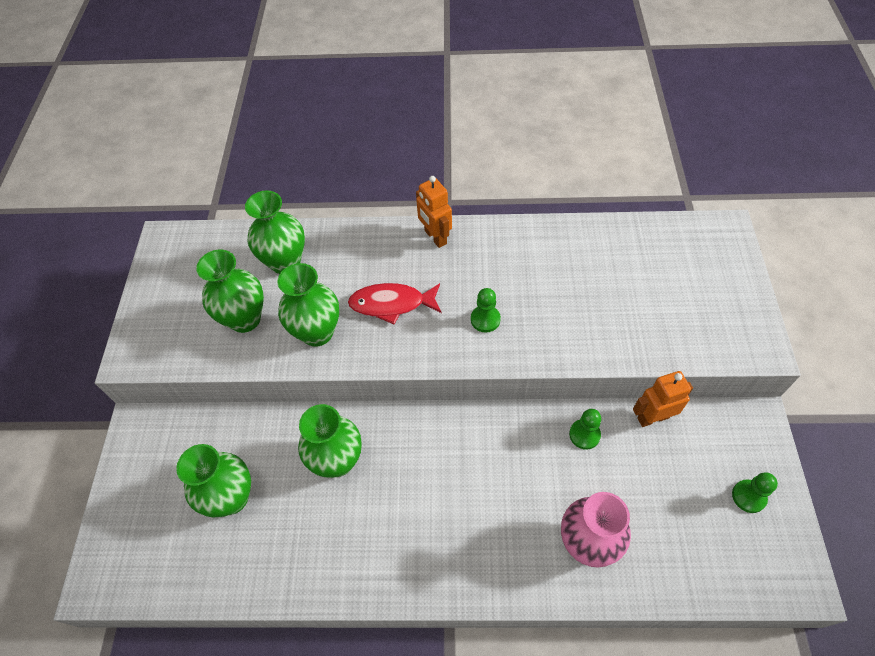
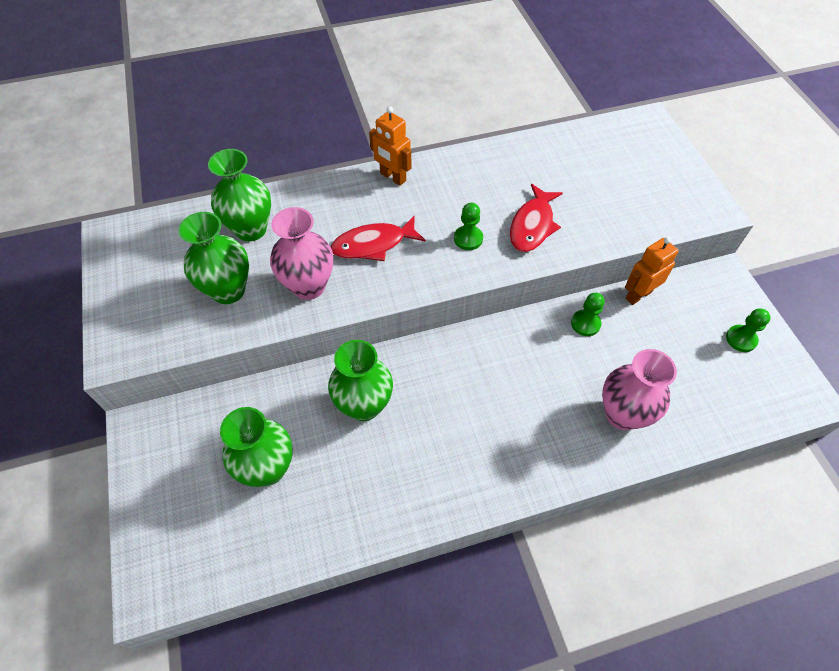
camera: 20 degrees left, 0 degrees up
(317, 332) = (308, 286): green vase -> pink vase
(555, 320) = (532, 225): none -> red fish

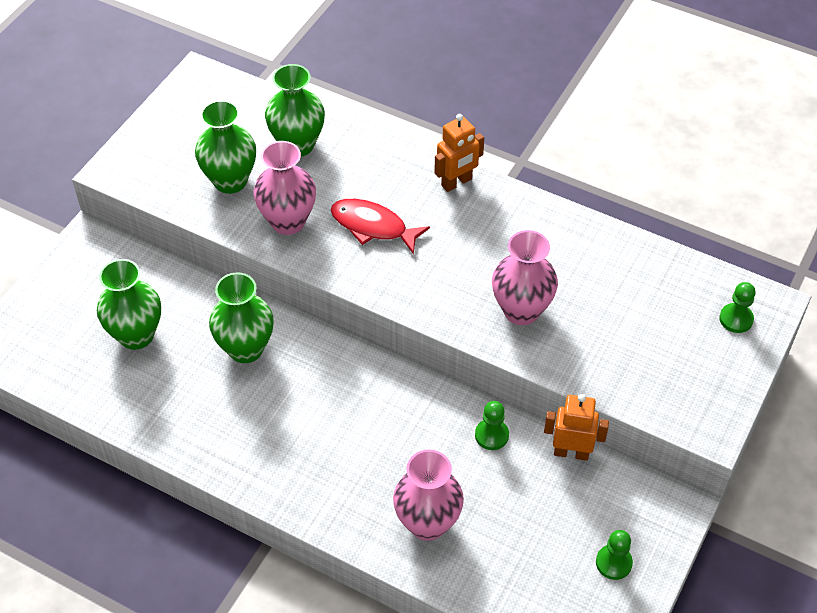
camera: 45 degrees right, 5 degrees down
(392, 177) = (457, 182): orange robot -> orange robot turned 120 degrees counterclockwise
(468, 239) = (453, 279): green pawn -> green pawn (736, 319)
(532, 225) = (521, 311): red fish -> pink vase

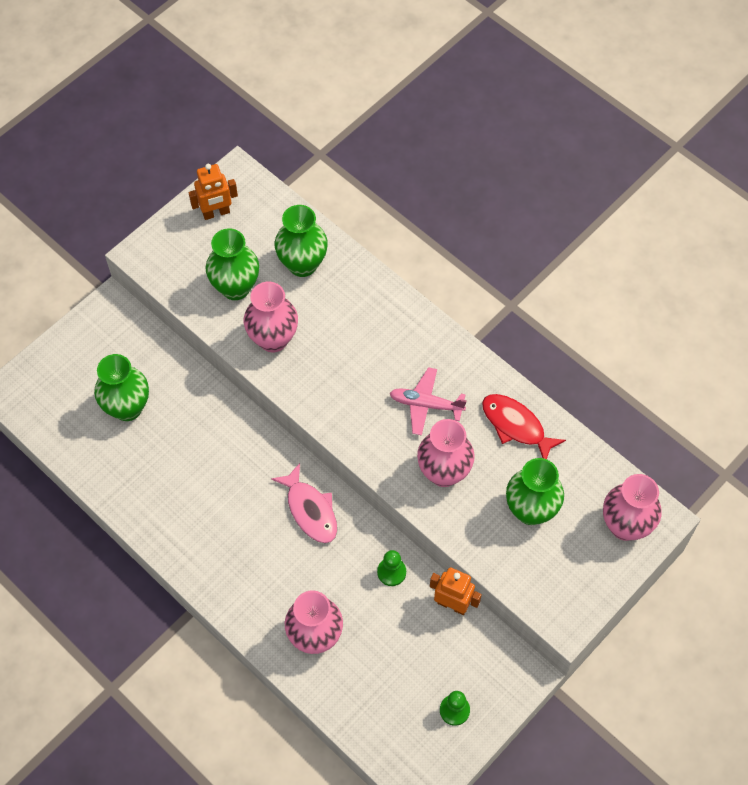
camera: 15 degrees right, 10 degrees up
(246, 349) = (213, 442): green vase -> green vase (530, 510)
(373, 226) = (343, 361): red fish -> red fish (516, 425)
(378, 393) = (310, 510): none -> pink fish
(457, 182) = (428, 334): orange robot -> orange robot (216, 213)
(477, 249) = (425, 404): none -> pink plane
(736, 319) = (625, 526): green pawn -> pink vase

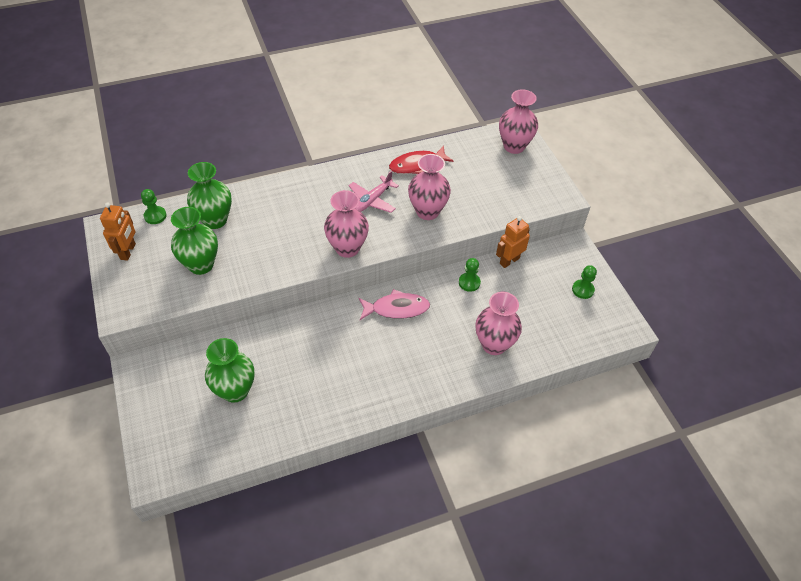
camera: 65 degrees left, 10 degrees down
(273, 339) = (261, 260): pink vase -> pink vase (347, 248)
(276, 206) = (155, 216): none -> green pawn
(530, 510) = (479, 182): green vase -> none

